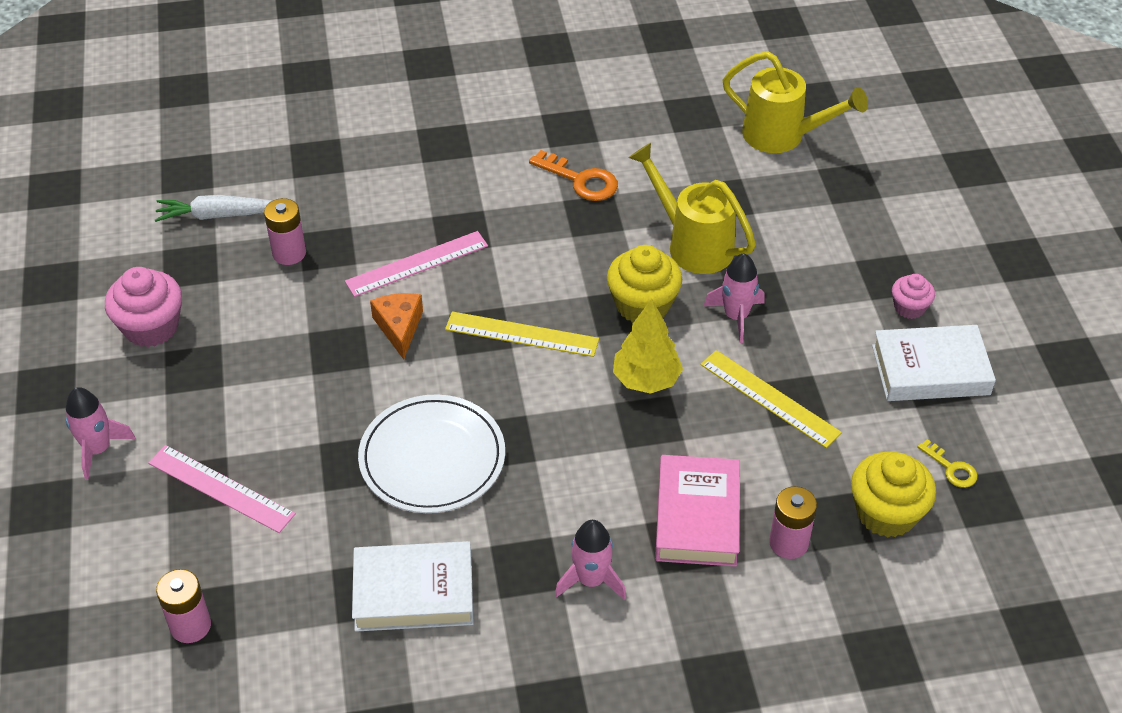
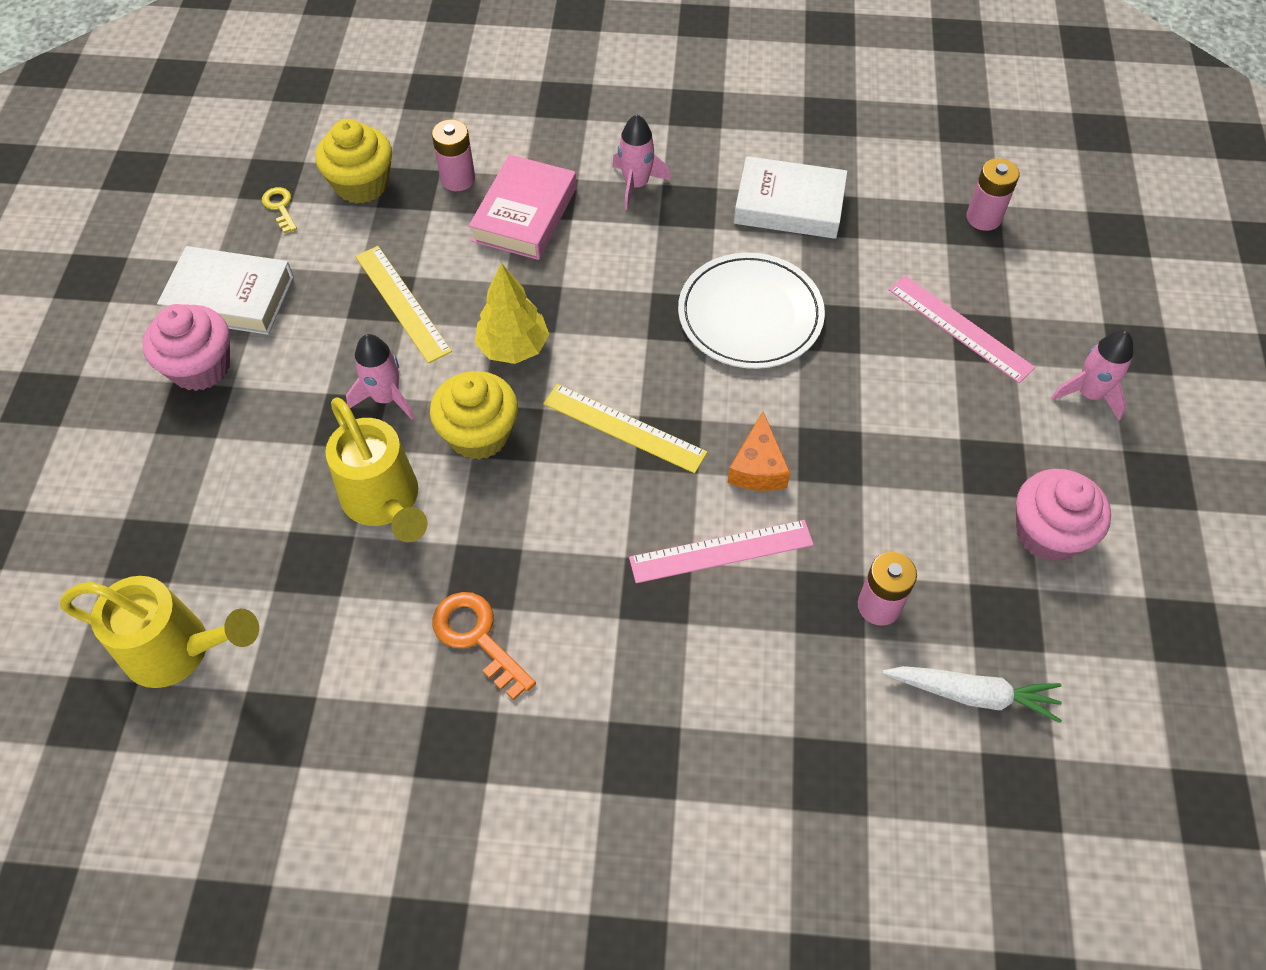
camera: 165 degrees left, 10 degrees up
(782, 136) = (178, 650): yellow watering can -> yellow watering can turned 150 degrees clockwise
(909, 307) = (200, 367): pink cupcake -> pink cupcake, size x1.75

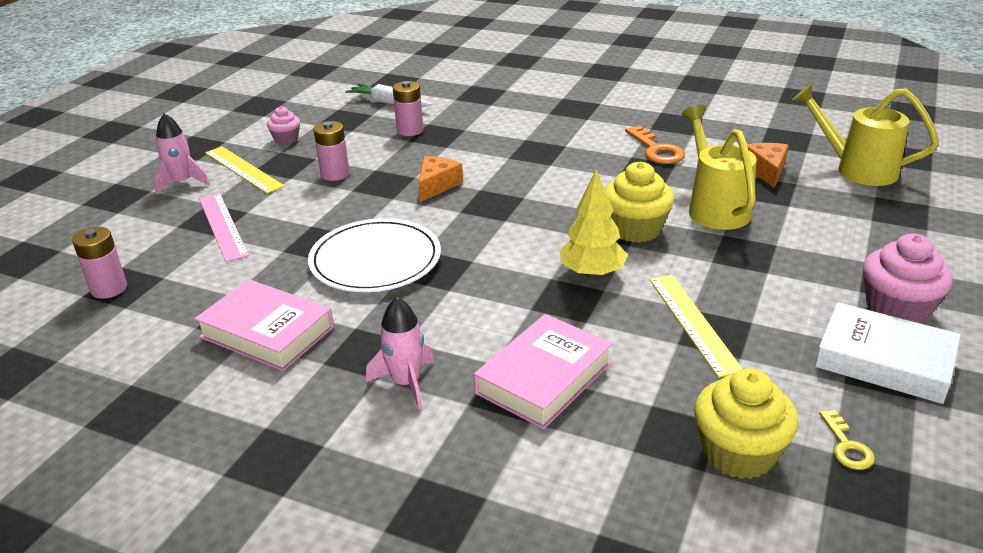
camera: 160 degrees left, 25 degrees down
(312, 615) = (766, 170): none -> orange cheese
(386, 397) = (712, 261): pink rocket -> none
(458, 179) = (612, 433): pink battery -> pink battery (335, 174)
(624, 428) = (520, 215): yellow ruler -> yellow ruler (243, 169)
(721, 552) = (487, 158): pink ruler -> none
(789, 205) = (267, 332): white book -> pink book
(1048, 533) = (286, 139): pink cupcake -> pink cupcake, size x0.57

